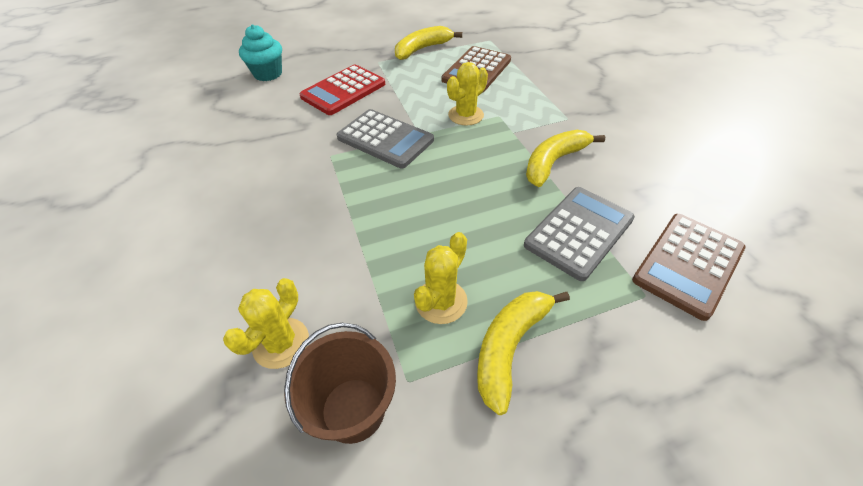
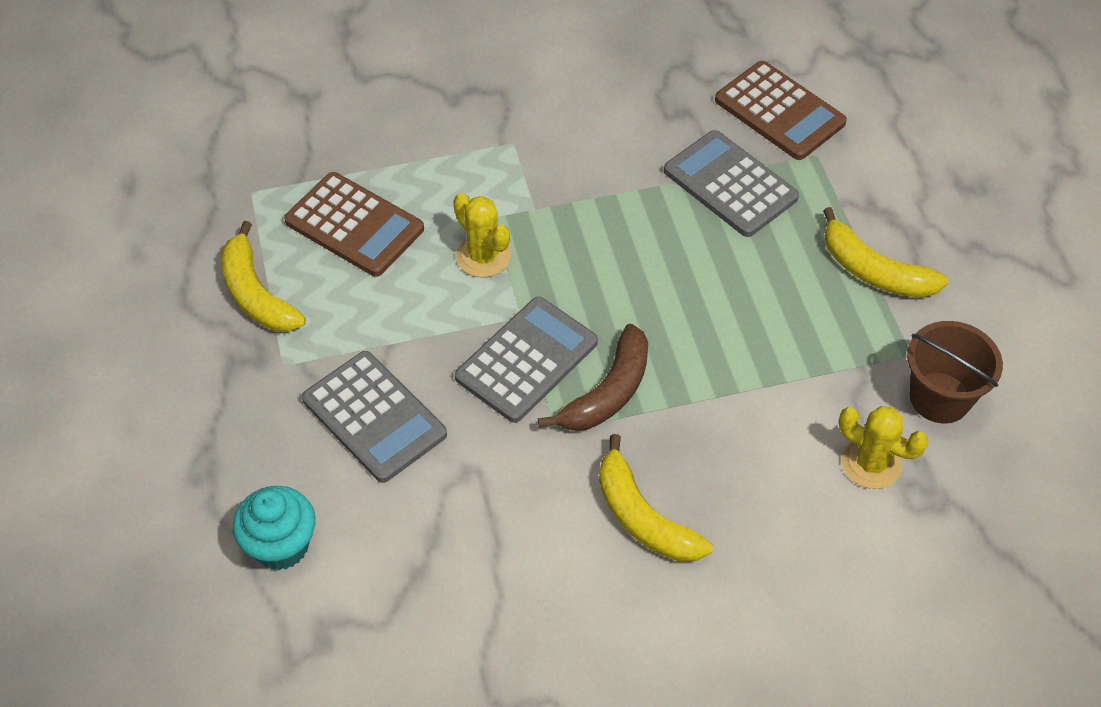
camera: 85 degrees left, 5 degrees up
(343, 90) = (374, 417): red calculator -> grey calculator
(360, 176) = (608, 392): none -> brown banana
(441, 301) = (821, 320): yellow cactus -> none
(554, 162) = (606, 179): yellow banana -> yellow banana (642, 517)

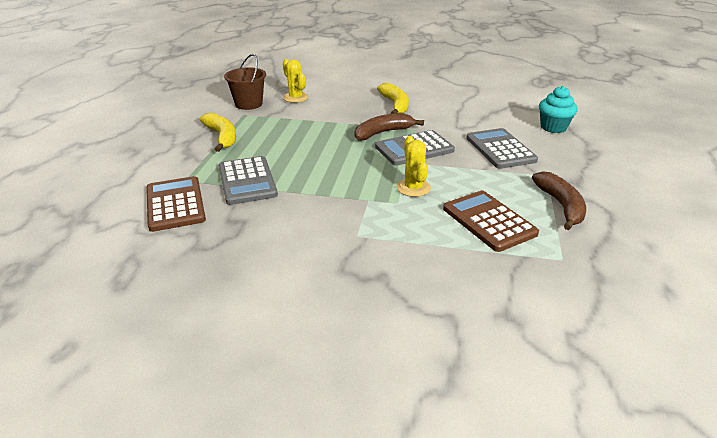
camera: 155 degrees left, 20 degrees down
(256, 293) = (561, 206): yellow banana -> brown banana

